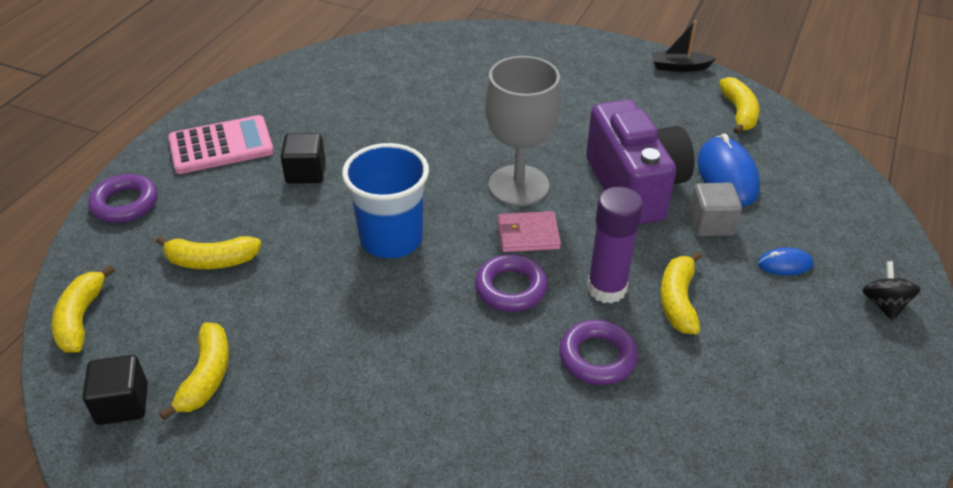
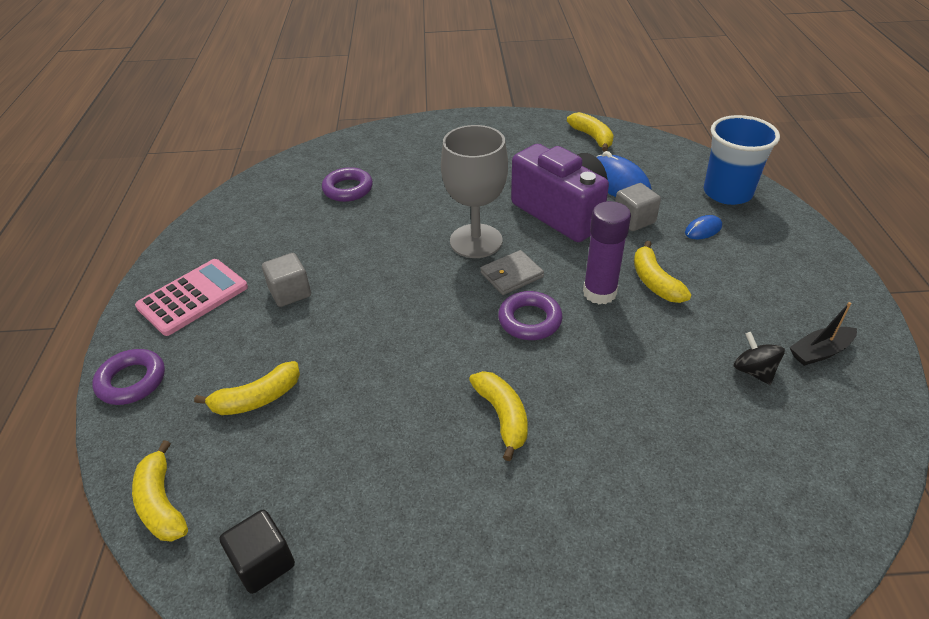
camera: 25 degrees left, 0 degrees up
(206, 376) = (327, 500): yellow banana -> yellow banana (502, 416)
(306, 173) = (290, 292): black cube -> grey cube
(391, 239) = (405, 319): blue cup -> blue cup (727, 193)
(528, 234) = (511, 275): pink wallet -> grey wallet
(597, 357) = (632, 345): purple ring -> purple ring (348, 189)
(679, 67) = (527, 118): black boat -> black boat (820, 352)
(884, 304) = (783, 233): black spinning top -> black spinning top (753, 371)

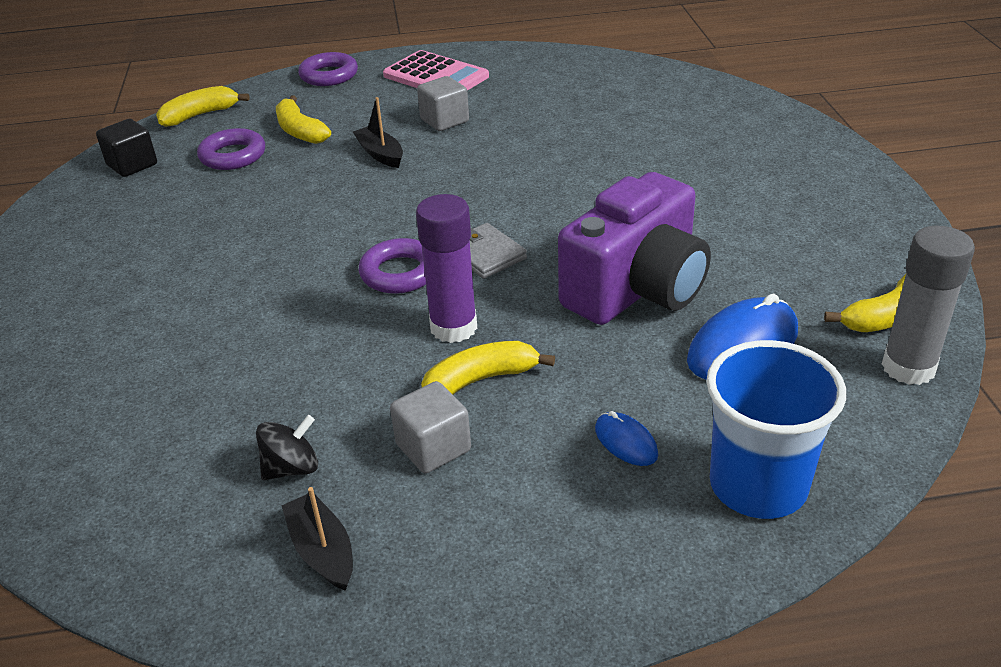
camera: 85 degrees right, 5 degrees down
(334, 335) = (380, 154): none -> black boat
(348, 189) = (644, 122): purple ring -> purple ring (233, 156)
(476, 241) = (552, 222): grey goblet -> none
(502, 416) = (253, 263): yellow banana -> none
(634, 139) = (908, 367): none -> grey glue stick
(634, 220) = (635, 362): grey cube -> grey cube (433, 447)

